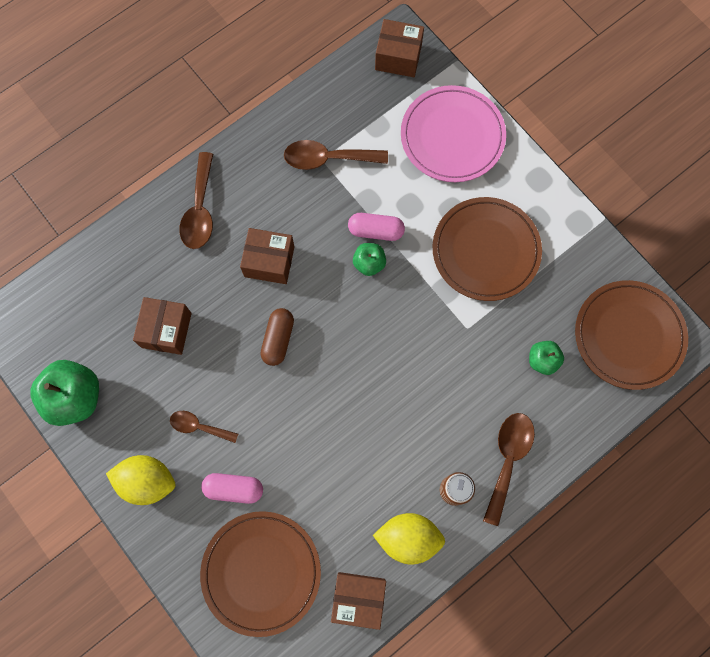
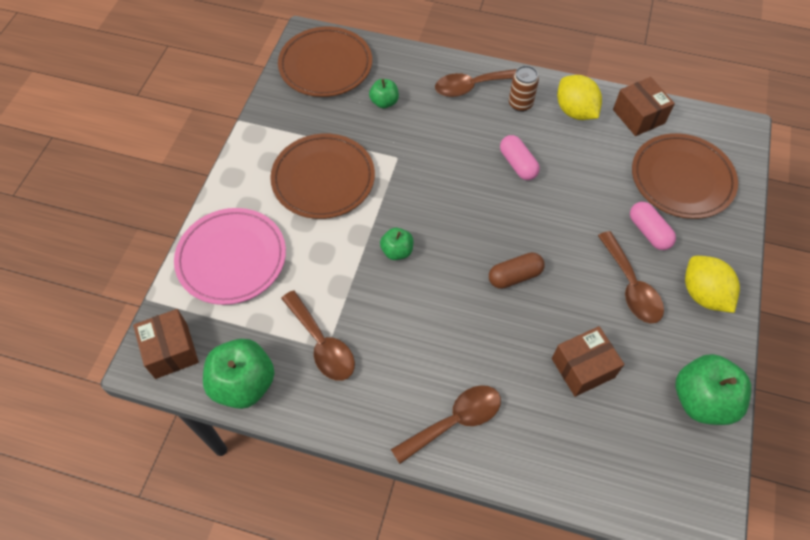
camera: 125 degrees left, 15 degrees down
(199, 426) = (631, 286): brown spoon -> brown spoon, size x1.61
(269, 261) = (455, 327): brown box -> none
(335, 90) = (244, 384): none -> green apple
(376, 231) = (364, 263): pink capsule -> pink capsule (518, 164)

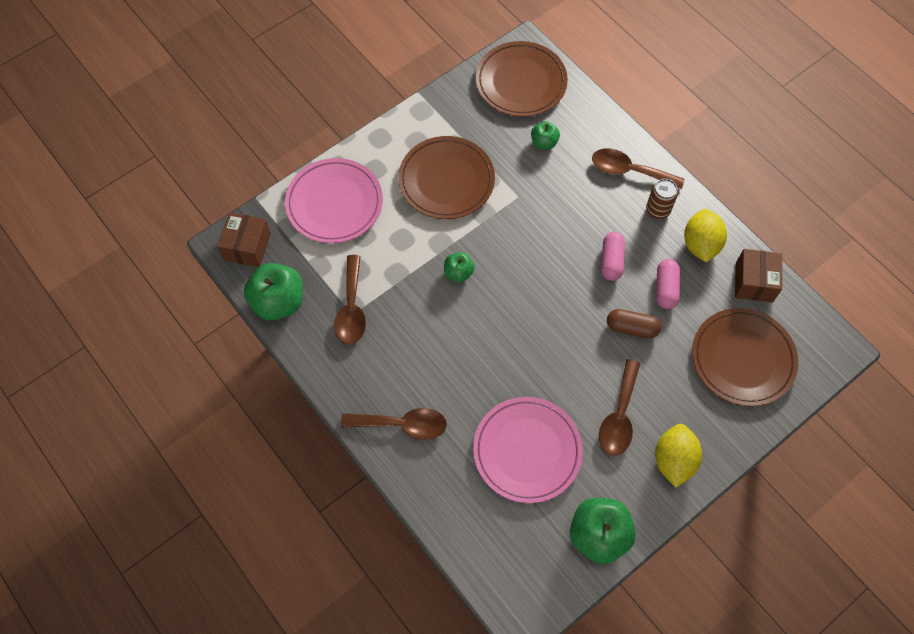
camera: 35 degrees right, 5 degrees up
(514, 276) = (533, 349): brown capsule -> brown capsule (631, 328)
(583, 368) = (527, 451): brown box -> pink plate
(649, 232) = (673, 383): pink capsule -> pink capsule (665, 288)

